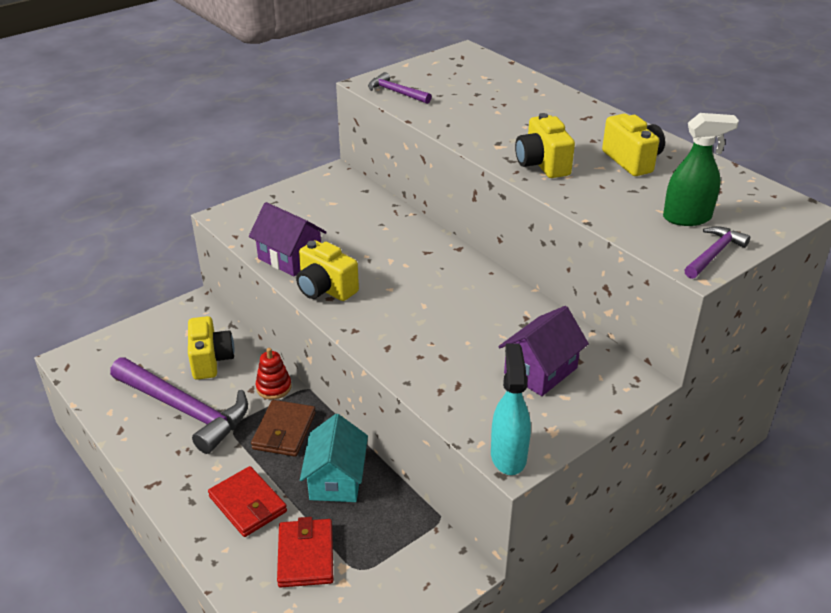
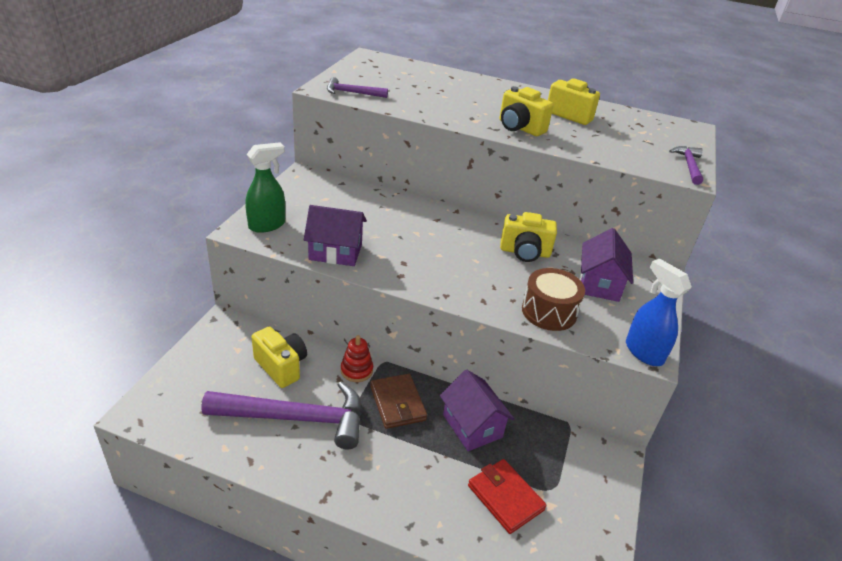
camera: 35 degrees left, 0 degrees up
(248, 504) = (423, 477): red wallet -> none
(325, 289) = (390, 269): yellow camera -> yellow camera (525, 252)
(336, 479) = (472, 426): turquoise house -> purple house
(446, 380) = (549, 312): none -> brown drum
(508, 456) = (643, 352): turquoise spray bottle -> blue spray bottle
(687, 218) = (647, 146): green spray bottle -> green spray bottle (267, 225)

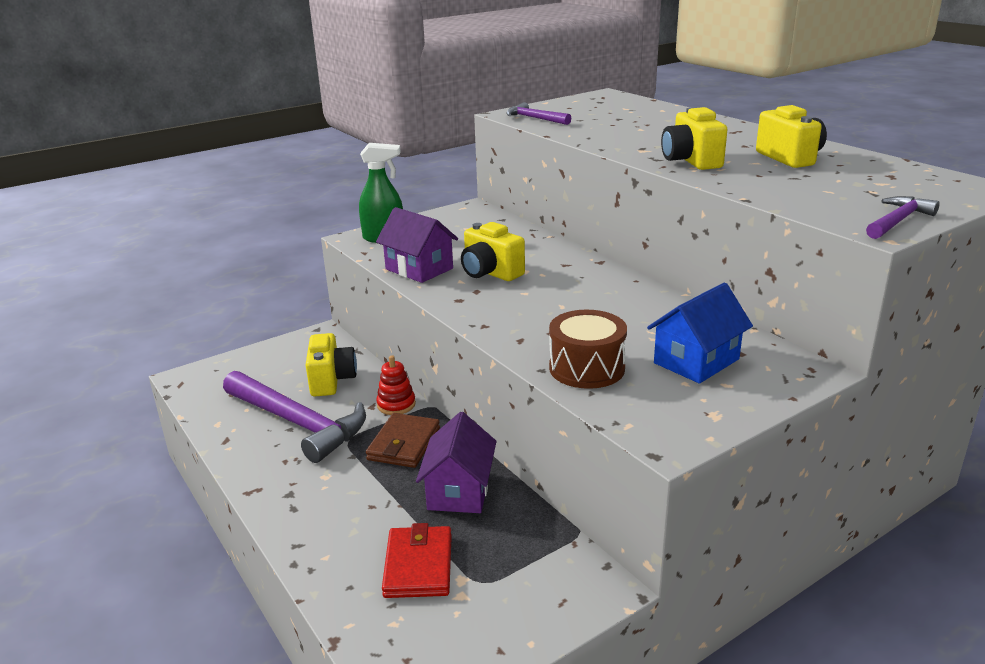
camera: 40 degrees right, 10 degrees down
(525, 252) = (634, 312): yellow camera -> yellow camera (490, 273)
(599, 284) = (696, 361): purple house -> blue house
(643, 352) = (662, 437): blue spray bottle -> none

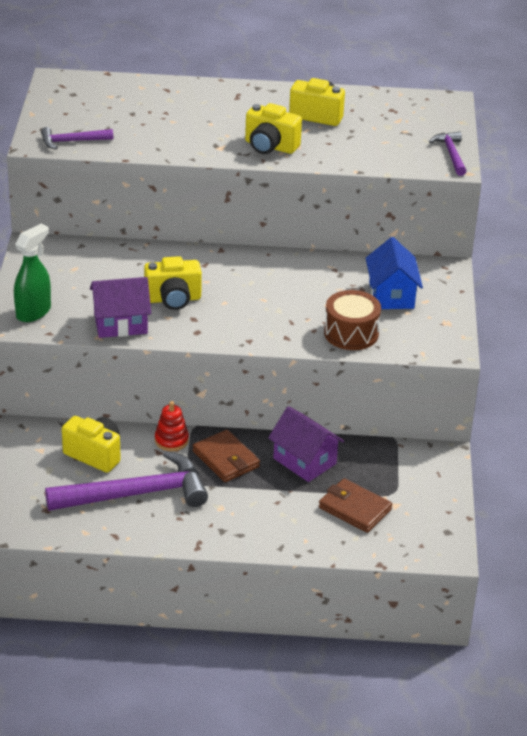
camera: 55 degrees left, 10 degrees up
(418, 566) = (355, 508): red wallet -> brown wallet

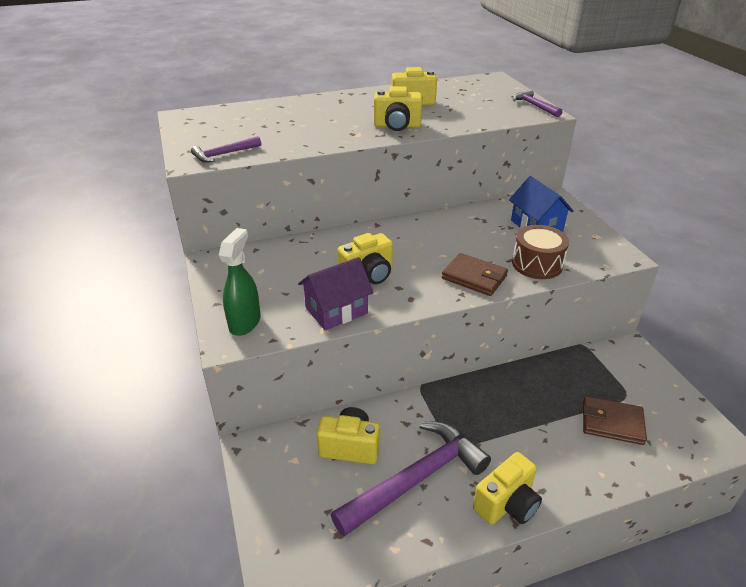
camera: 20 degrees left, 0 degrees up
(171, 440) = (410, 407): red stacking toy -> none
(201, 534) = (507, 504): none -> yellow camera
(226, 459) = (469, 410): brown wallet -> brown wallet (474, 277)
(304, 461) = (534, 389): purple house -> none

